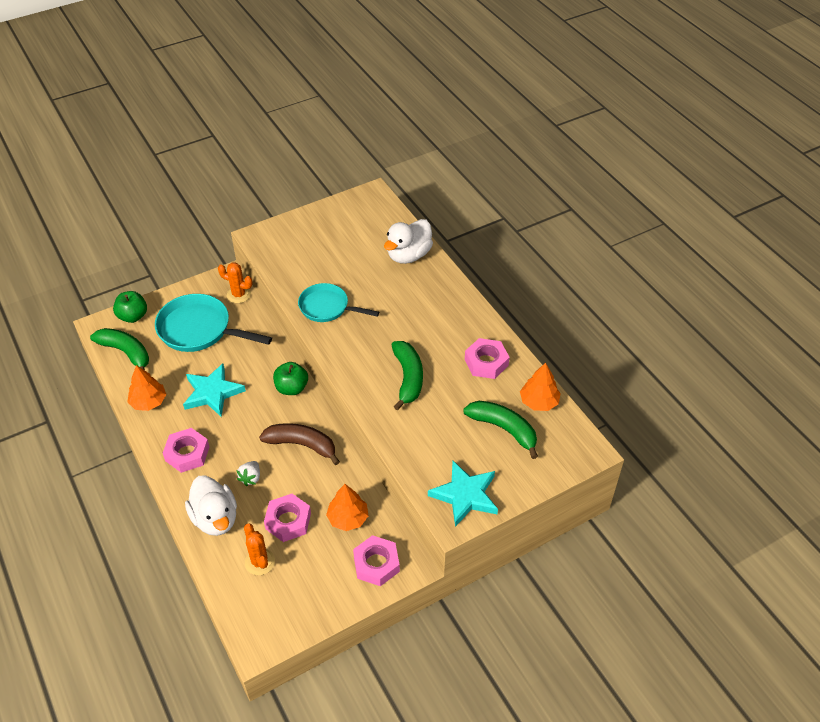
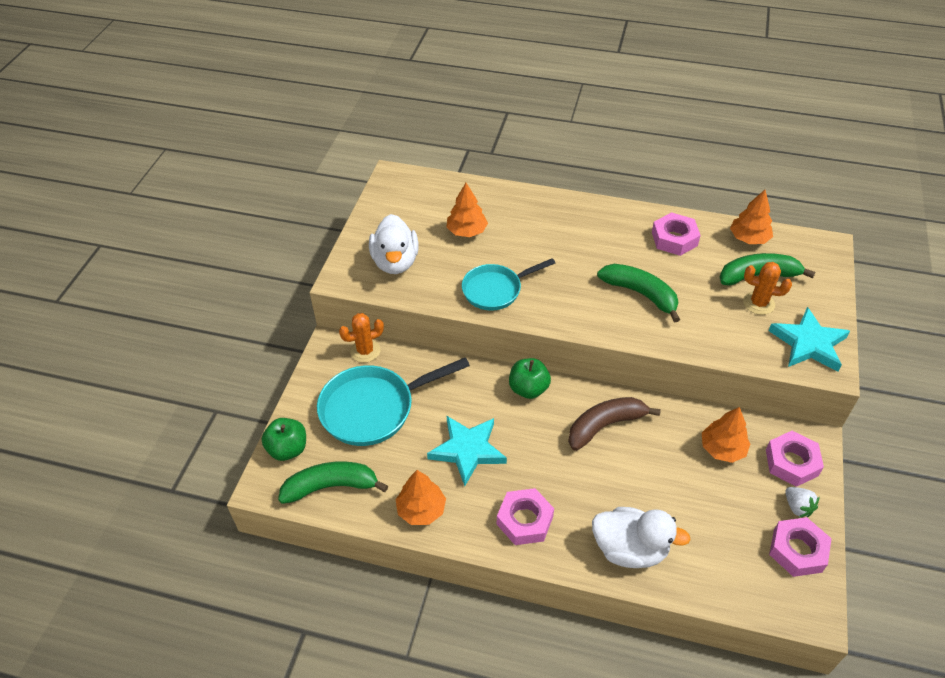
camera: 45 degrees left, 0 degrees up
(251, 478) = (606, 489): white strawberry -> white strawberry (797, 507)
(259, 562) = (715, 547): orange cactus -> orange cactus (758, 303)
(288, 521) = (686, 494): pink nut -> pink nut (797, 550)
(364, 259) = (466, 231): none -> orange tree
(408, 255) = (497, 203): white duck -> white duck (395, 262)

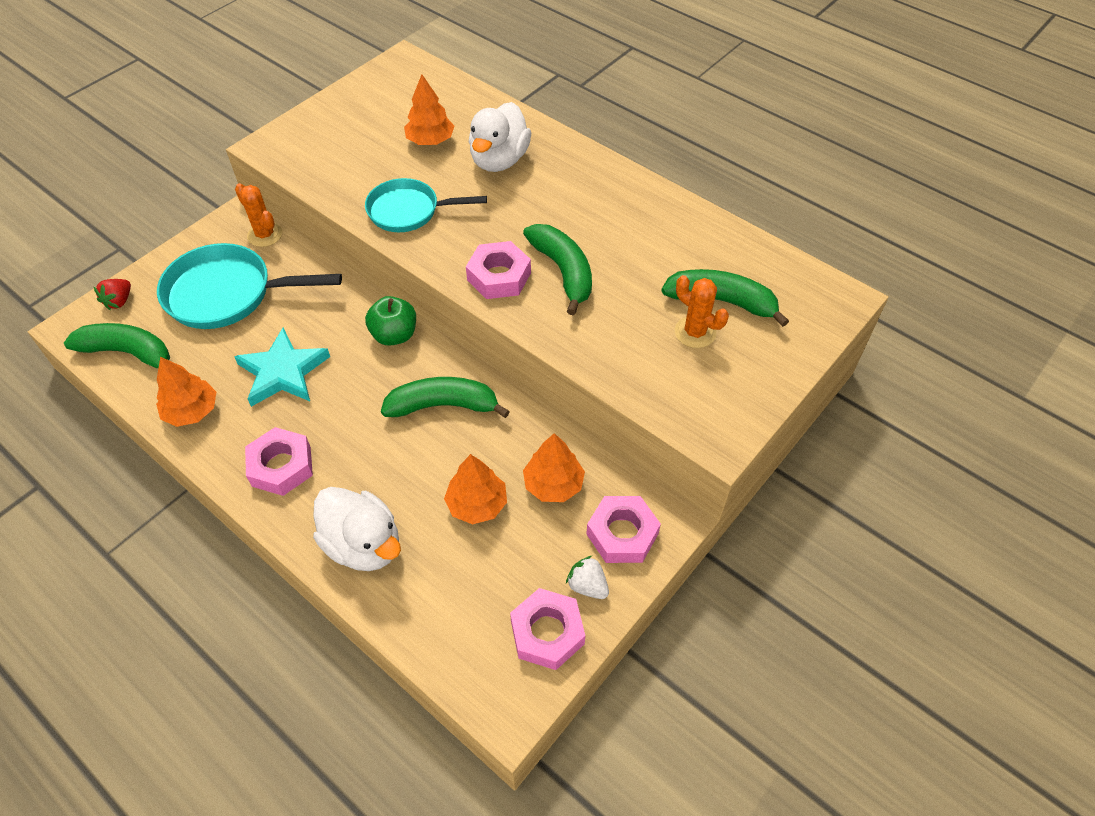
camera: 25 degrees right, 5 degrees up
(288, 449) = (119, 301): green apple -> red strawberry
(365, 351) = (265, 235): orange cactus -> orange cactus turned 45 degrees clockwise
(395, 262) = (331, 147): white duck -> white duck (499, 160)
(605, 425) = (443, 405): brown banana -> green banana
(674, 239) = (655, 225): pink nut -> pink nut (499, 276)
(749, 238) = (747, 255): orange tree -> orange tree (477, 504)
(797, 507) = (587, 585): white strawberry -> white strawberry turned 135 degrees clockwise
(808, 343) = (717, 401): turquoise star -> none

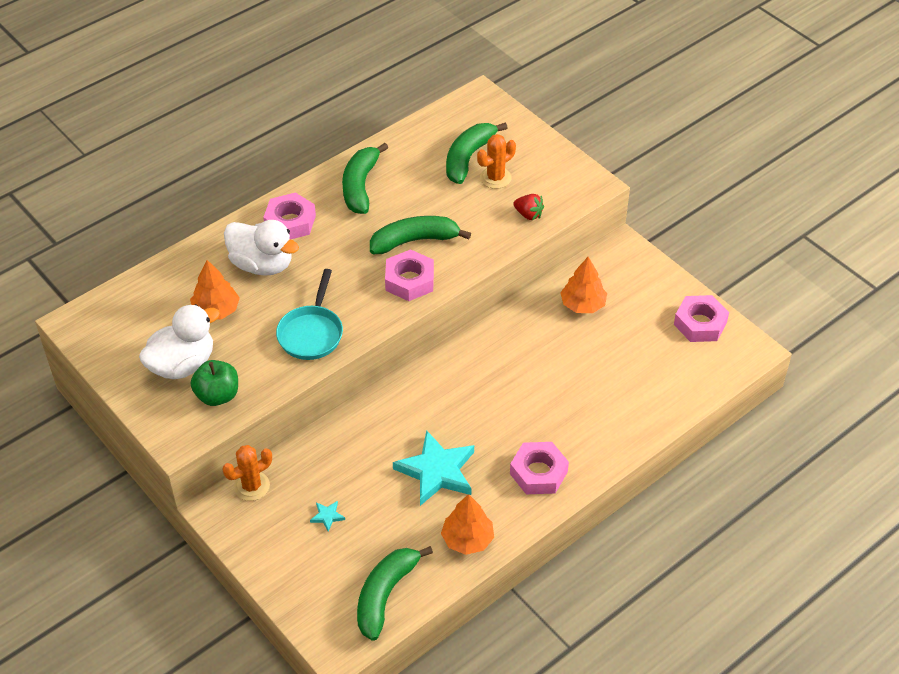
camera: 80 degrees left, 5 degrees down
(119, 301) = (312, 609): red strawberry -> red strawberry (528, 214)
(227, 294) = (327, 516): turquoise pan -> turquoise star
(363, 544) = (619, 421): white duck -> white duck (182, 364)
(394, 335) = (412, 390): green apple -> green apple (217, 395)
(443, 405) = (496, 362): green banana -> green banana (360, 186)
(477, 504) = (593, 350): orange tree -> none
(587, 585) = (667, 298): white strawberry -> none
(622, 534) = (629, 273): pink nut -> pink nut (290, 222)

